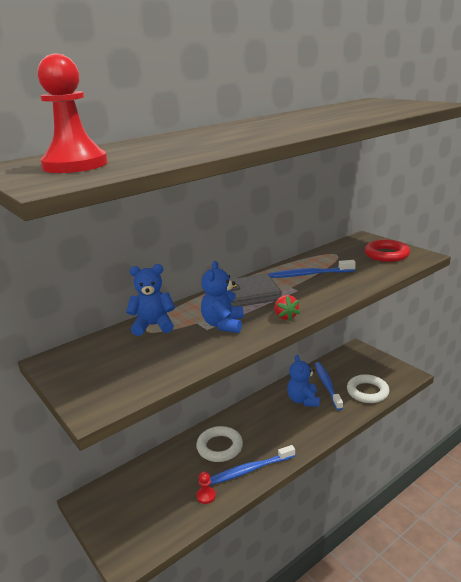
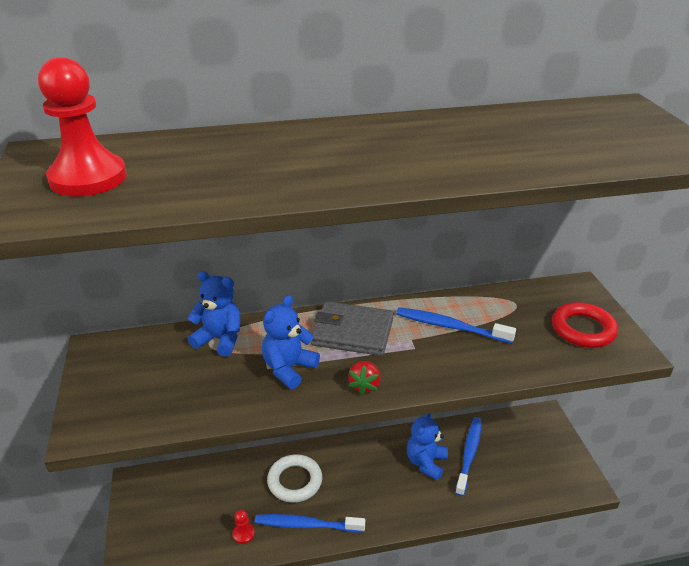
camera: 25 degrees right, 10 degrees up
(367, 392) = (512, 485): white ring -> none

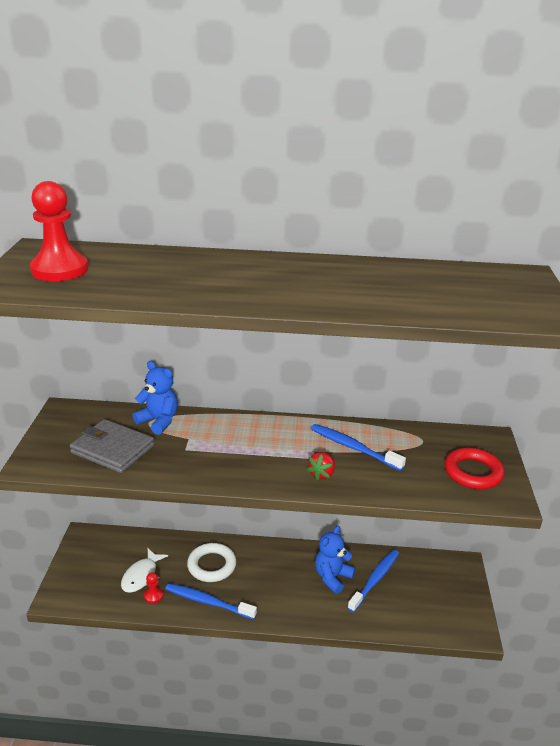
camera: 15 degrees right, 5 degrees down
(221, 514) = (141, 576): none -> white fish
(289, 369) = (202, 453): blue teddy bear -> none
(352, 332) = (267, 436): grey wallet -> grey wallet (112, 449)
(364, 385) = (256, 477): red strawberry -> red strawberry (322, 474)

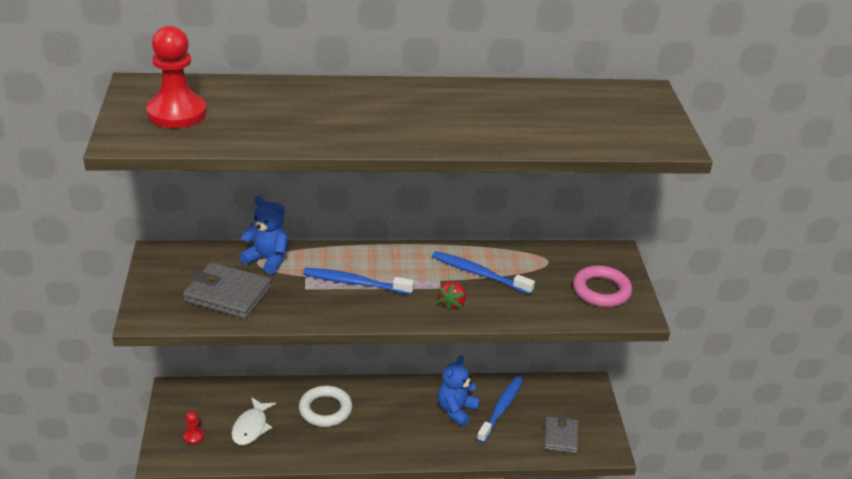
camera: 10 degrees left, 5 degrees up
(153, 596) = (269, 446): red pawn -> red pawn (193, 436)
(208, 602) = (329, 447): blue toothbrush -> blue toothbrush (355, 283)
(430, 613) = (560, 436): none -> grey wallet
(473, 472) = (601, 290): red ring -> pink ring

